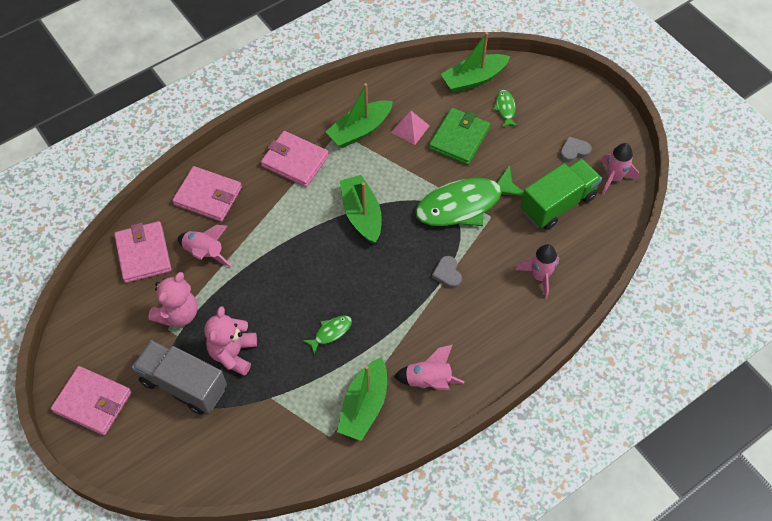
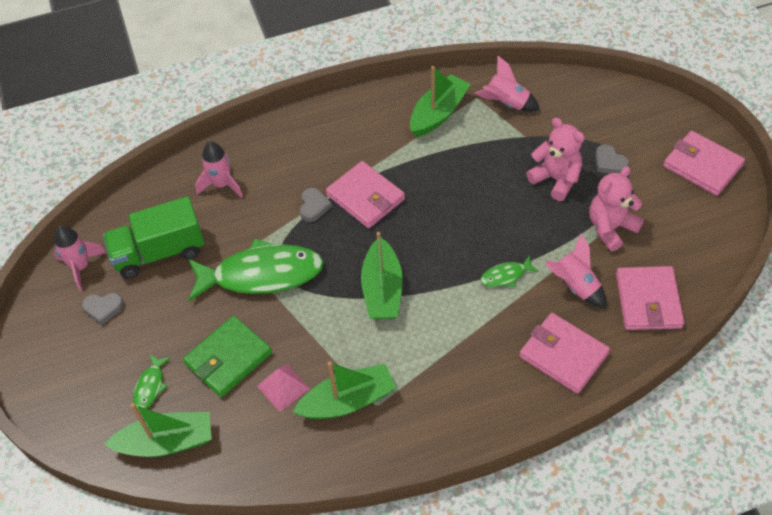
camera: 160 degrees left, 5 degrees down
(184, 384) = (609, 162): grey truck -> grey heart
(233, 353) = (556, 179): pink teddy bear -> pink teddy bear turned 75 degrees counterclockwise
(295, 161) = (444, 377): pink wallet -> pink wallet (365, 197)
(331, 332) = (453, 178): green fish -> green fish (506, 276)
(428, 380) = (372, 120): pink rocket -> pink rocket (506, 103)

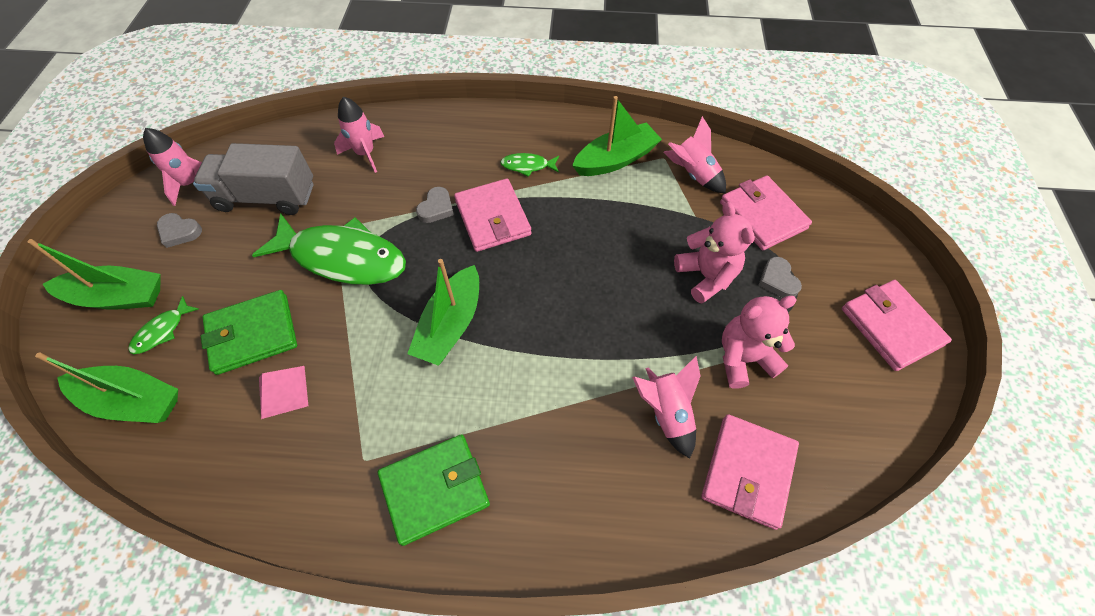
camera: 20 degrees right, 5 degrees up
(159, 252) = (266, 197): green truck -> grey truck
(348, 401) = (337, 440): green boat -> green boat (118, 297)
(441, 401) = (435, 489): none -> green wallet
(506, 276) = (592, 365): green fish -> green fish (527, 166)
(563, 355) = (608, 497): pink wallet -> pink wallet (762, 215)

